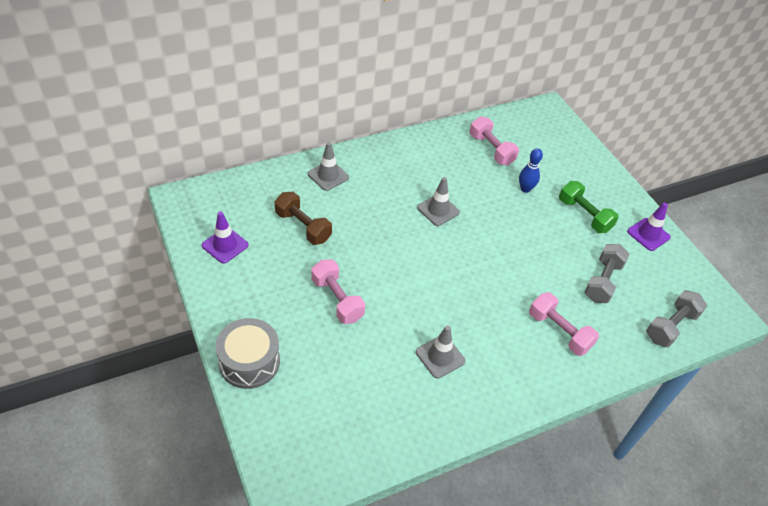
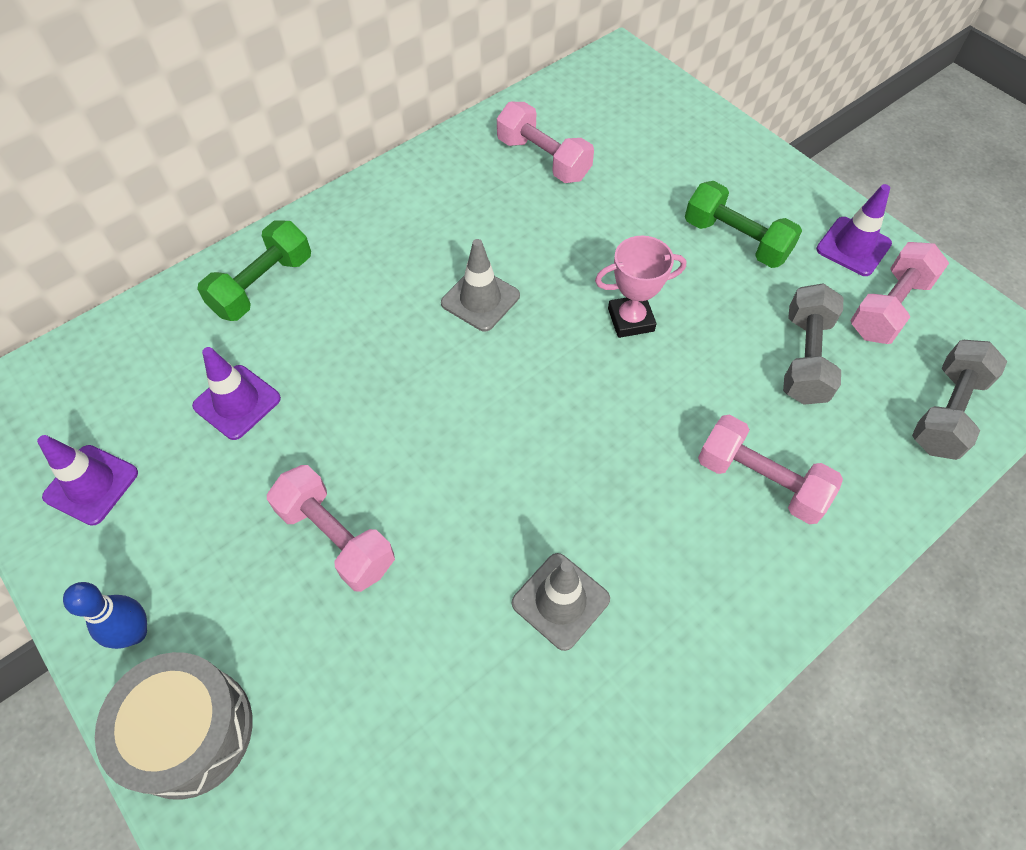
camera: 10 degrees left, 10 degrees up
(303, 227) = (237, 402): brown dumbbell -> purple traffic cone
(328, 176) = (263, 285): grey traffic cone -> green dumbbell
(514, 239) = (631, 320): none -> pink trophy
(525, 189) = (622, 217): blue bowling pin -> blue bowling pin (134, 633)
(657, 269) = (889, 307): none -> pink dumbbell

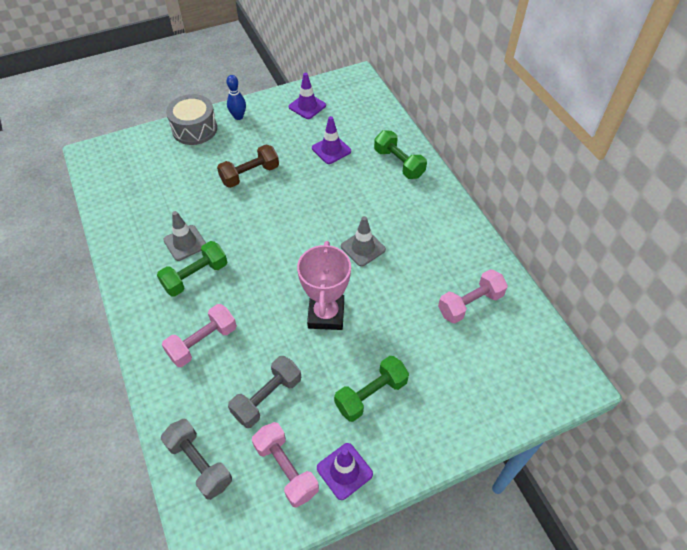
camera: 105 degrees right, 5 degrees down
(336, 538) = (250, 174): pink dumbbell -> brown dumbbell
(631, 320) = (326, 314): pink trophy -> pink trophy, size x1.51
(633, 547) = (195, 276): none -> green dumbbell
(805, 358) = (267, 397): grey dumbbell -> grey dumbbell turned 75 degrees counterclockwise

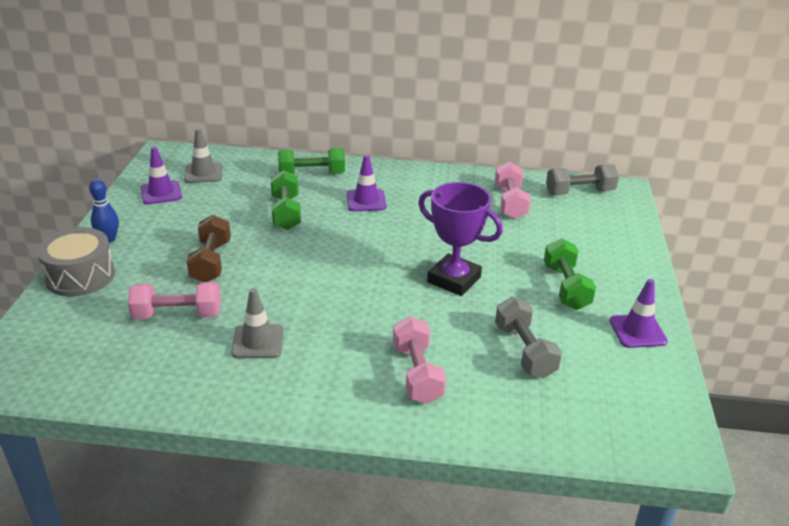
camera: 60 degrees left, 20 degrees down
(195, 276) = (317, 349): green dumbbell -> green dumbbell (286, 213)
(199, 463) = (574, 426): grey dumbbell -> grey dumbbell (579, 192)
(286, 469) = (615, 366): pink dumbbell -> pink dumbbell (177, 315)
(326, 314) = (454, 280): pink trophy -> purple trophy
(331, 150) = (244, 202): purple traffic cone -> purple traffic cone (366, 201)
(363, 248) = (394, 230): grey traffic cone -> grey traffic cone (203, 173)

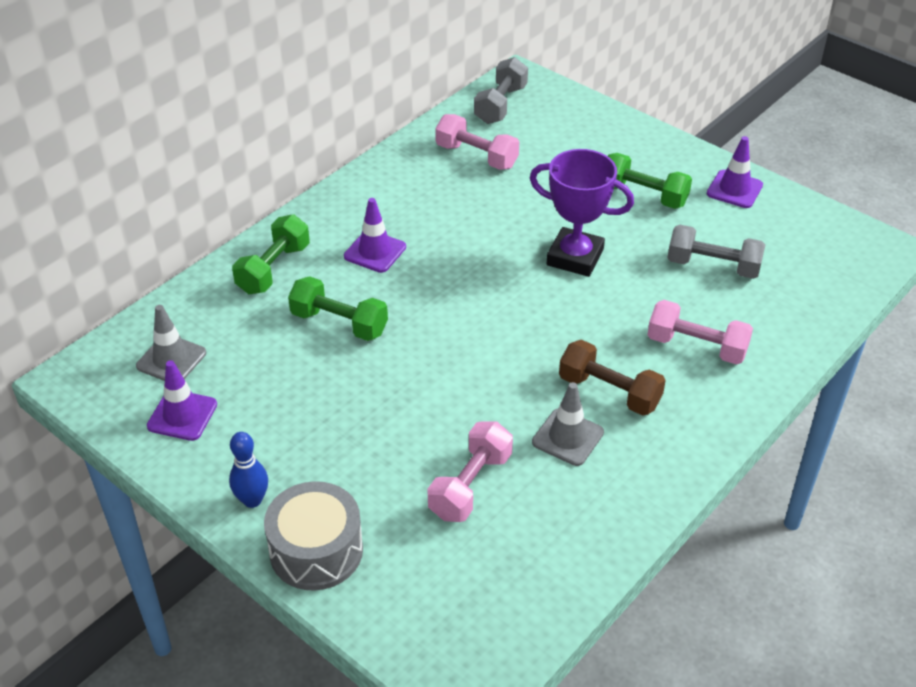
camera: 55 degrees left, 10 degrees up
(211, 262) = (388, 422): brown dumbbell -> brown dumbbell (609, 392)
(454, 280) = (575, 257): purple trophy -> purple trophy turned 45 degrees clockwise

